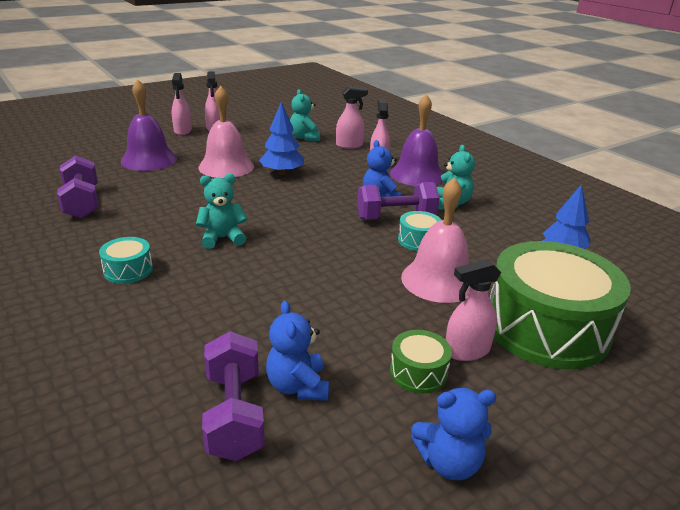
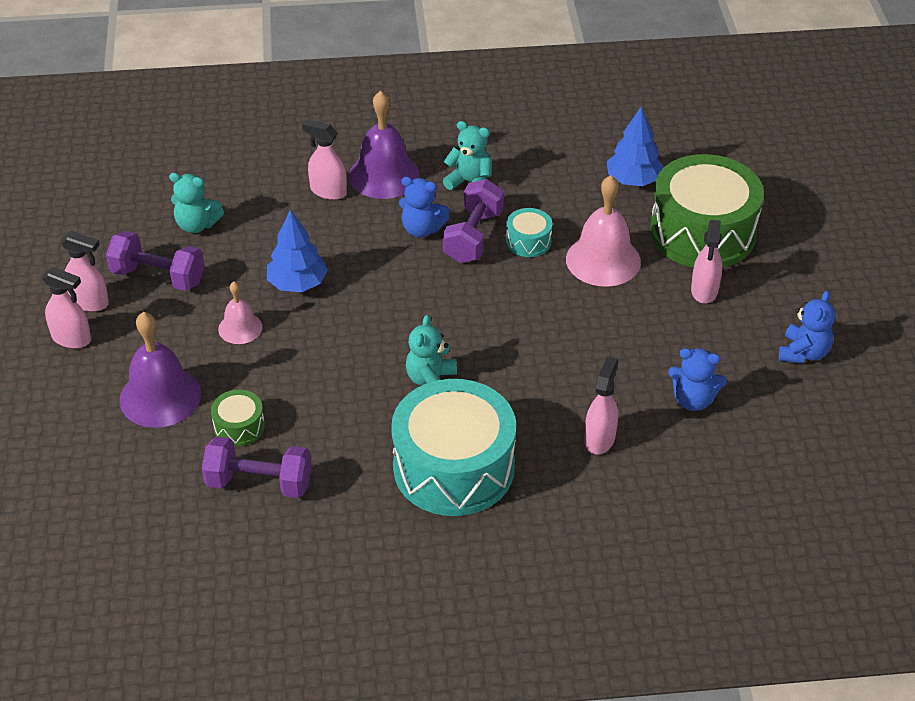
camera: 60 degrees left, 15 degrees up
(128, 270) = (454, 467): turquoise drum -> turquoise drum, size x2.33
(226, 166) = (240, 328): pink bell -> pink bell, size x0.56
(234, 414) = (704, 444): purple dumbbell -> purple dumbbell (158, 277)
(349, 145) = (256, 194): pink spray bottle -> pink spray bottle (599, 439)
(418, 372) = (713, 328): green drum -> green drum (239, 426)

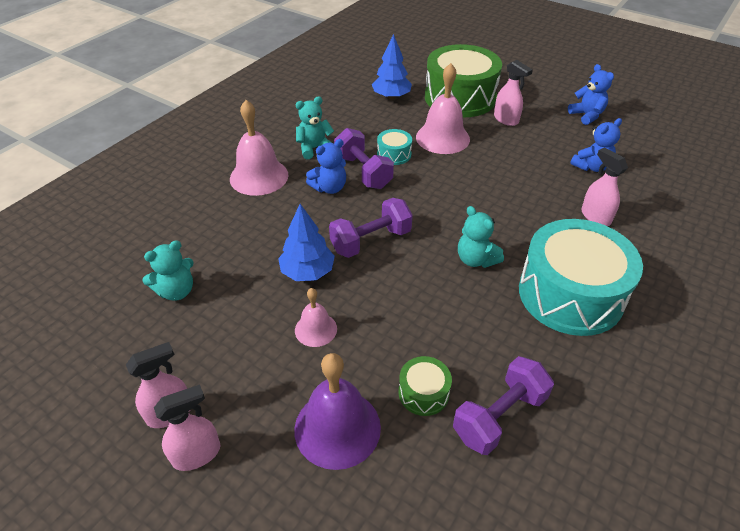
camera: 50 degrees left, 0 degrees up
(158, 277) = (200, 347): purple dumbbell -> purple dumbbell (371, 241)
(328, 191) = (238, 207): pink spray bottle -> none
(384, 175) = (259, 176): purple bell -> pink bell

